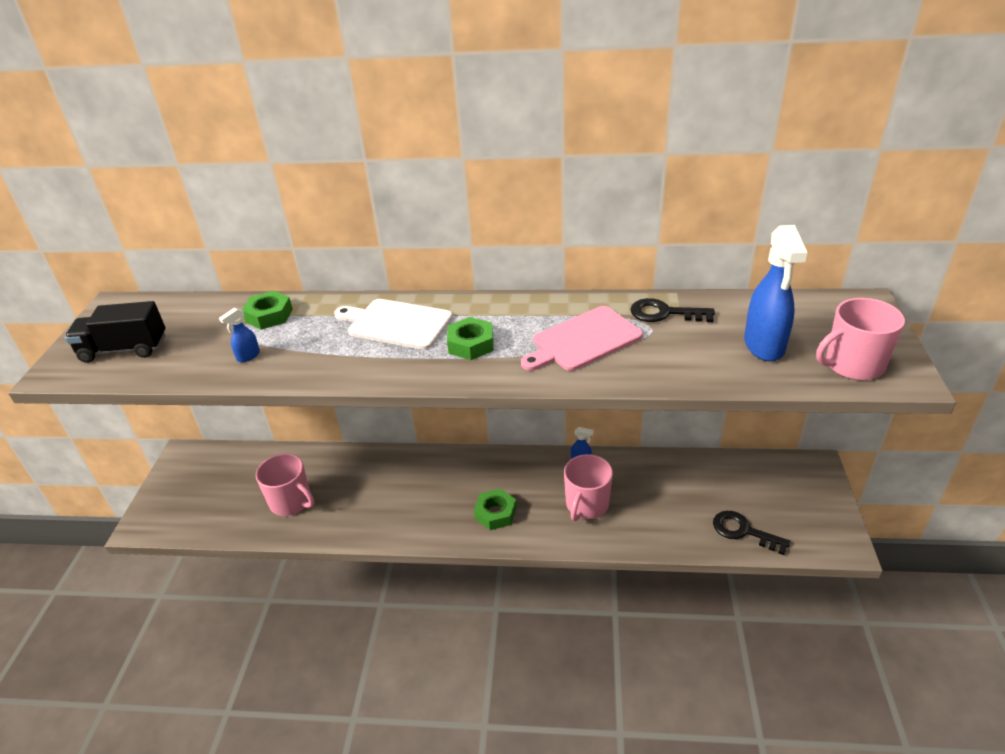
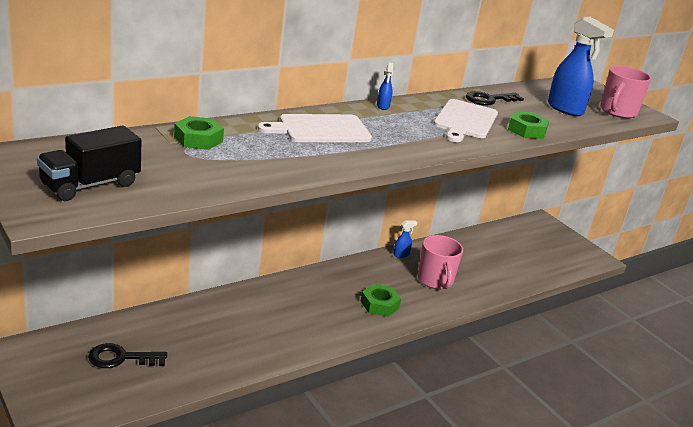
camera: 45 degrees left, 10 degrees down
(248, 356) = (231, 169): blue spray bottle -> blue spray bottle (383, 106)
(291, 502) = (195, 351): pink mug -> none
(471, 344) = (396, 133): green nut -> green nut (527, 130)
(583, 340) = (464, 120): pink cutting board -> white cutting board
(743, 531) = (542, 267): black key -> black key (121, 358)

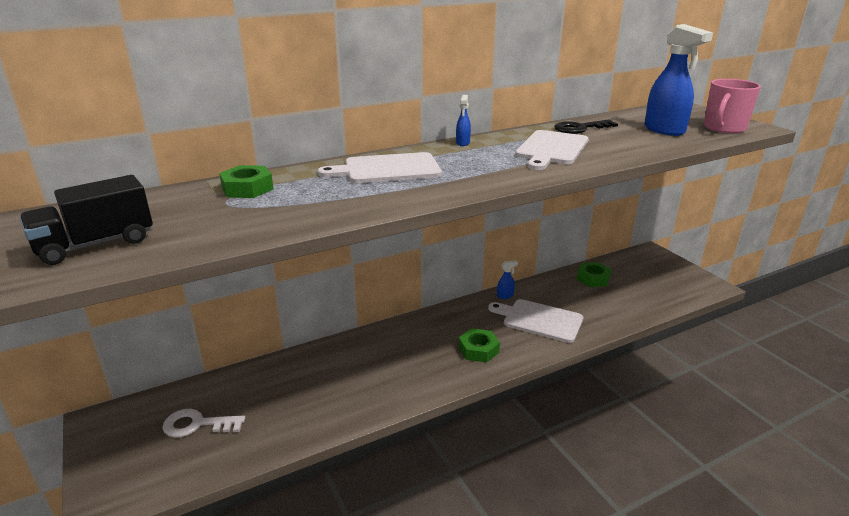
camera: 10 degrees right, 0 degrees up
(121, 358) = (197, 424): black key -> white key
(435, 280) = (539, 320): pink mug -> white cutting board
(527, 130) = (621, 153): green nut -> green nut (593, 278)

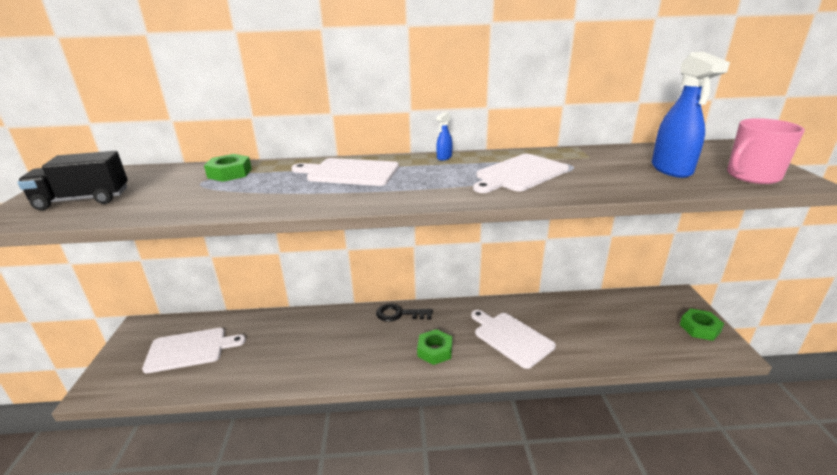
camera: 25 degrees right, 0 degrees up
(197, 424) = (190, 349): white key -> white cutting board
(505, 295) = (496, 306): blue spray bottle -> none
(580, 128) = (576, 157): black key -> black key (399, 314)
(593, 278) = (595, 310): green nut -> green nut (699, 328)

